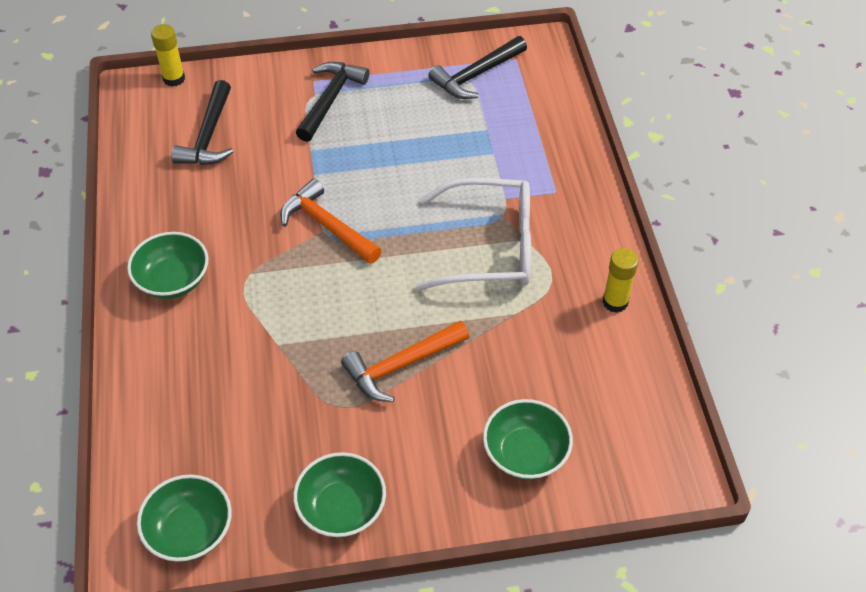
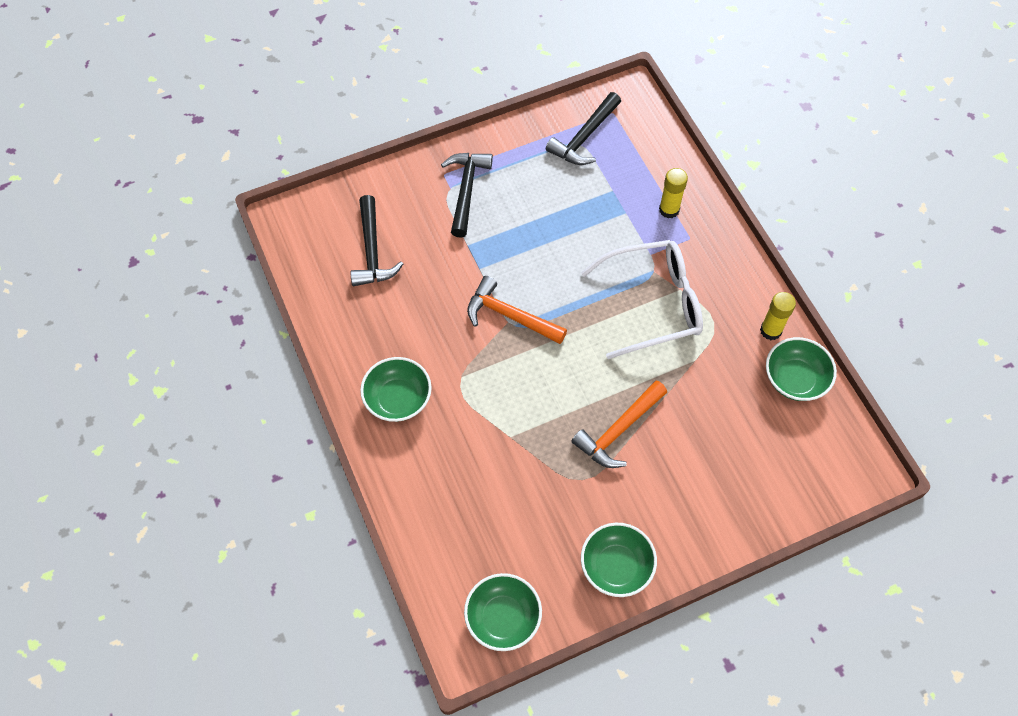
camera: 15 degrees left, 10 degrees up
(174, 79) = (317, 199): yellow glue stick -> yellow glue stick (669, 210)
(525, 453) = (743, 482): green bowl -> green bowl (795, 379)

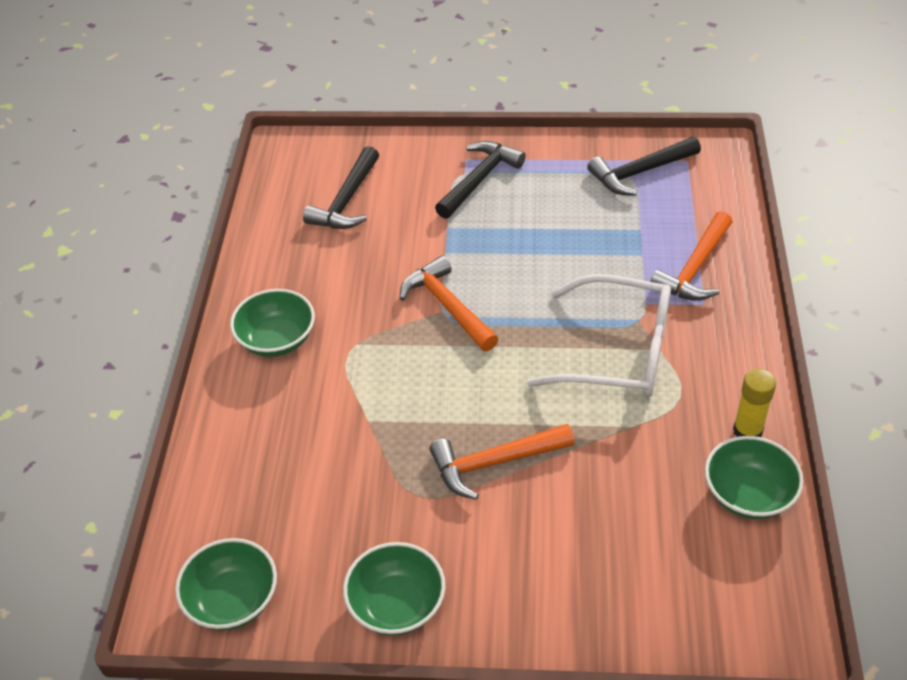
camera: 30 degrees right, 15 degrees down
(669, 210) = (695, 268): yellow glue stick -> orange hammer

